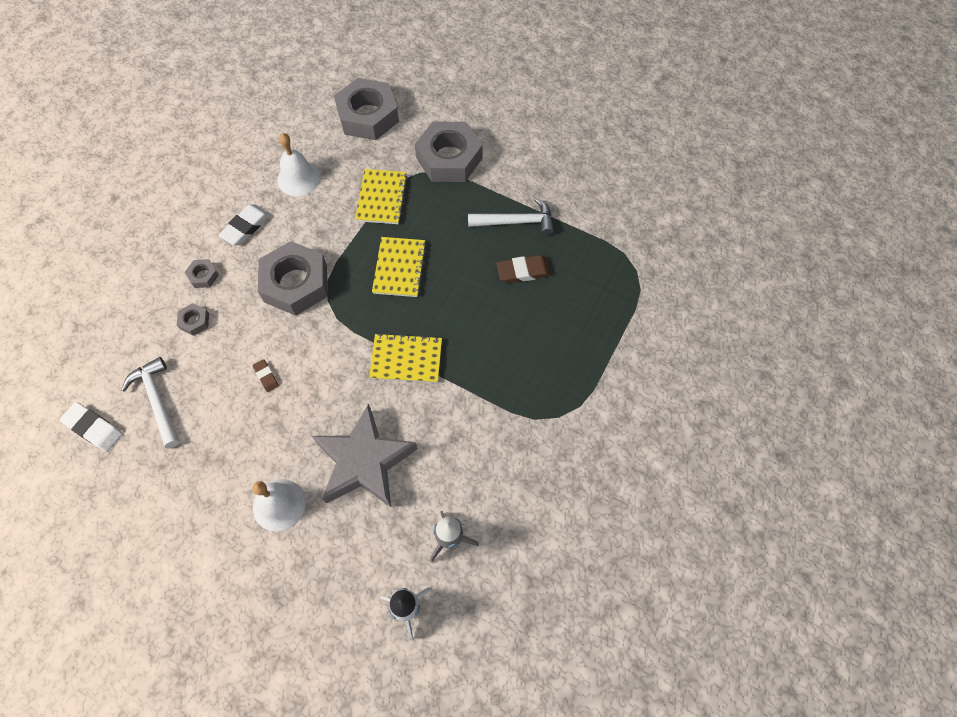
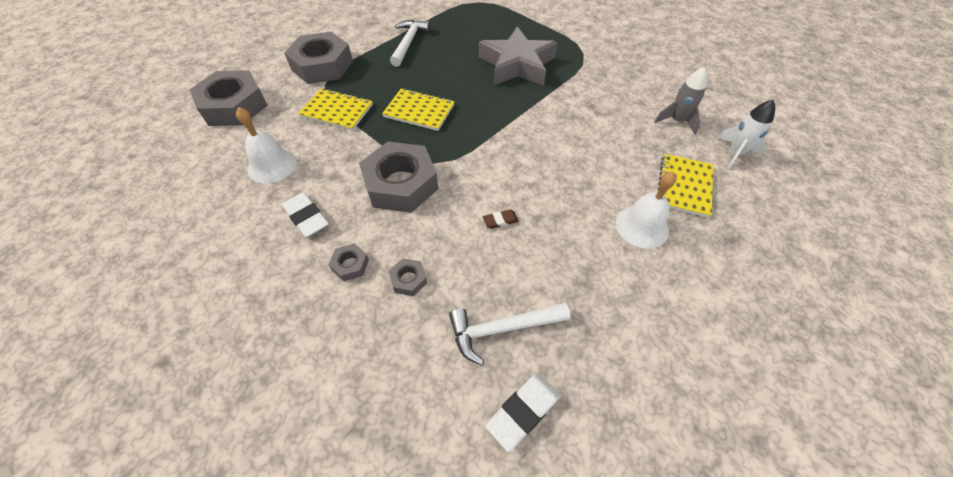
camera: 75 degrees left, 10 degrees down
(364, 462) = (605, 160): grey star -> grey star (517, 65)
(406, 359) = (512, 121): yellow notebook -> yellow notebook (684, 186)
(523, 271) = (455, 47): brown eraser -> none

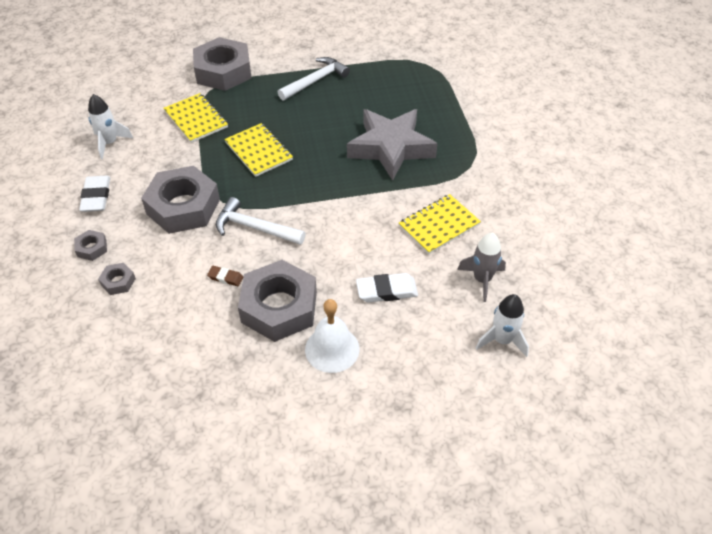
camera: 35 degrees right, 5 degrees down
(234, 106) = (127, 78): grey nut -> grey nut (279, 307)
(272, 166) = (110, 143): white bell -> white rocket
(502, 329) = (143, 354): white hammer -> white hammer (255, 228)
(523, 411) = (101, 414): white eraser -> white eraser (386, 291)
(684, 186) = (412, 339): yellow notebook -> yellow notebook (439, 225)

